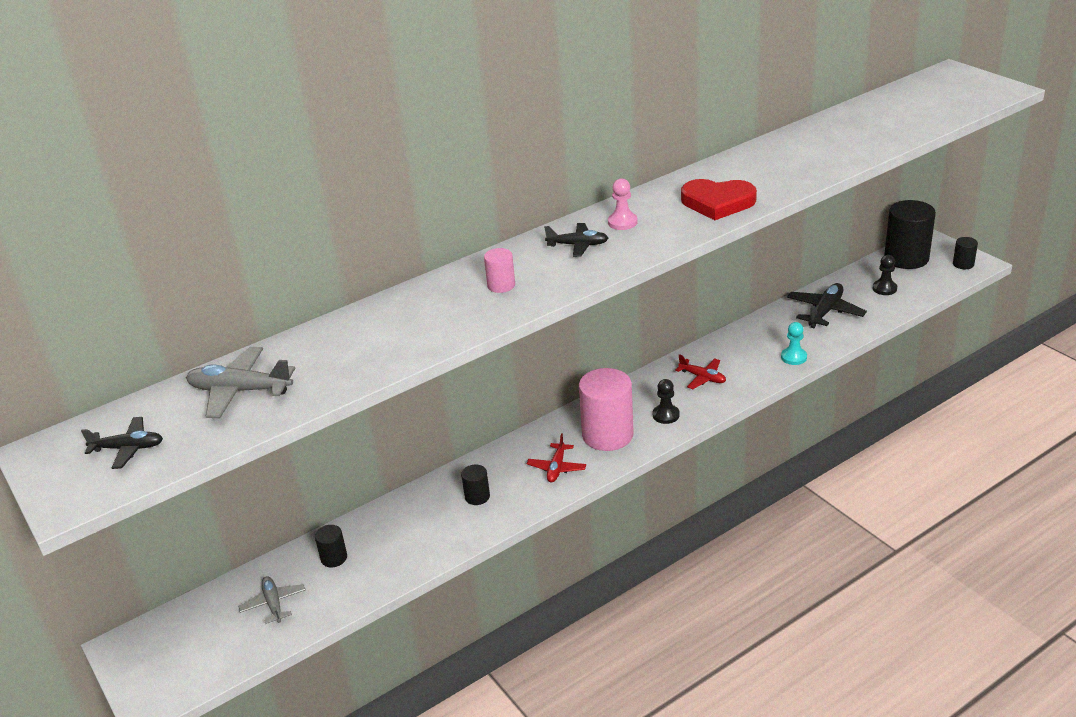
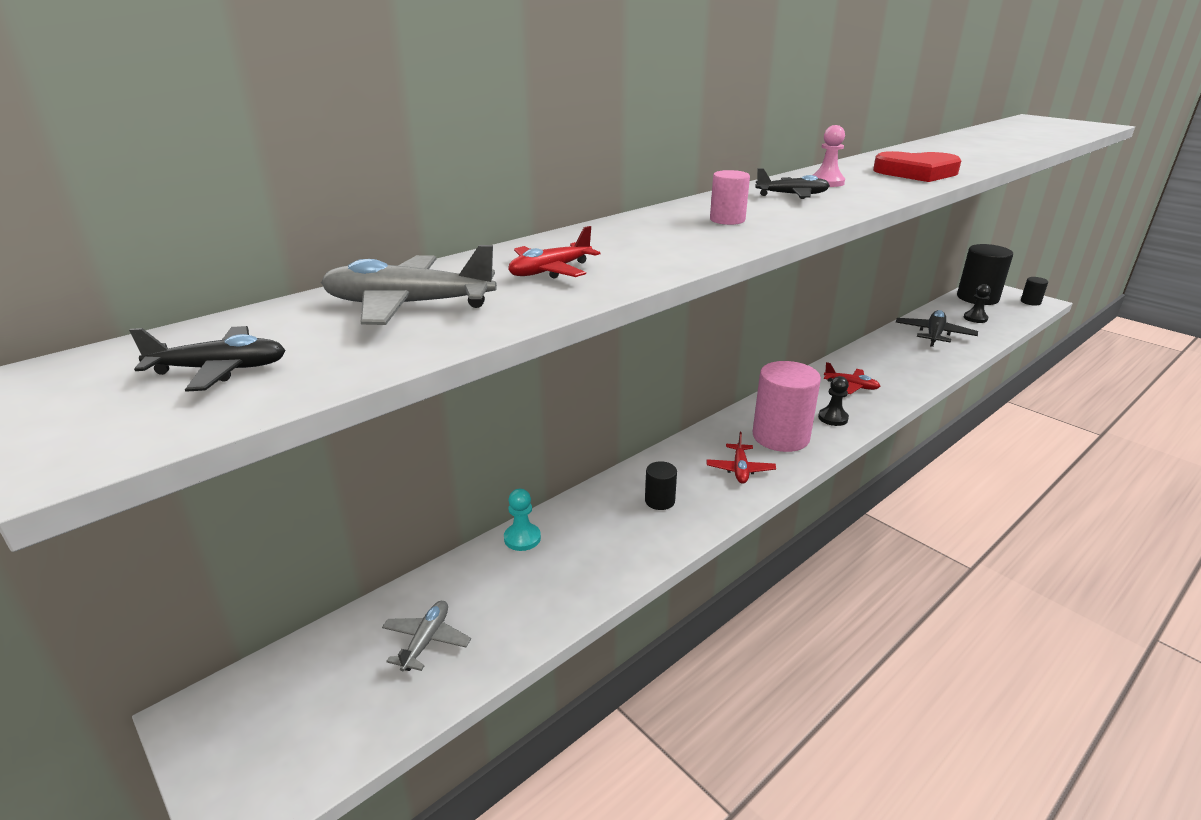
camera: 10 degrees left, 5 degrees down
(274, 604) = (426, 641): grey plane -> grey plane turned 45 degrees clockwise
(334, 558) = (499, 577): black cylinder -> none
(341, 354) = (550, 271): none -> red plane
(793, 357) = (930, 369): turquoise pawn -> turquoise pawn (522, 538)

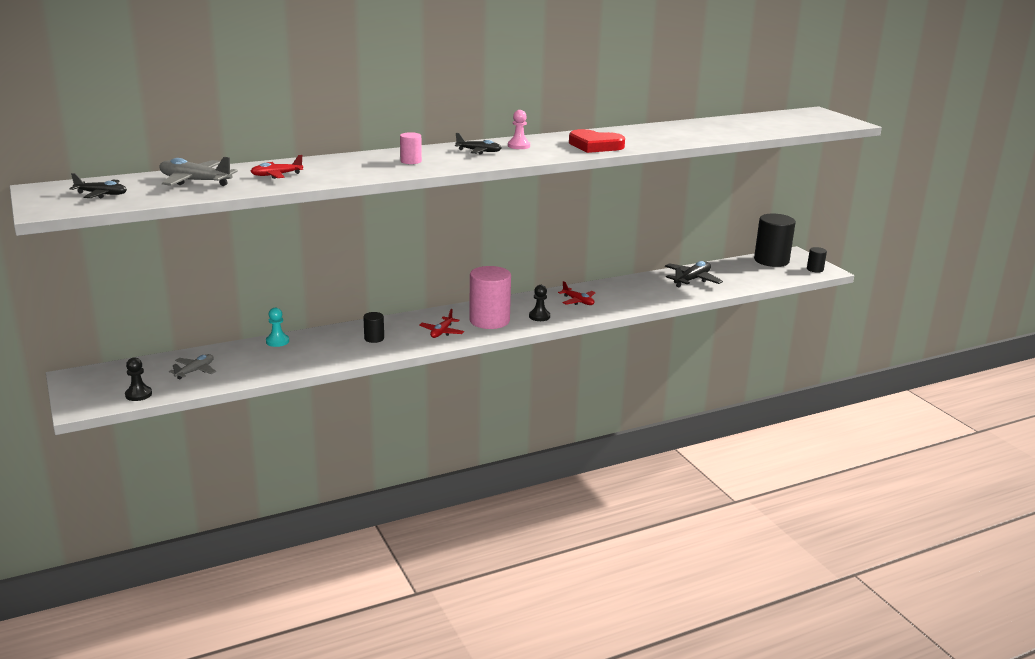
camera: 15 degrees right, 5 degrees down
(975, 318) = (745, 274): black pawn -> black pawn (138, 394)

